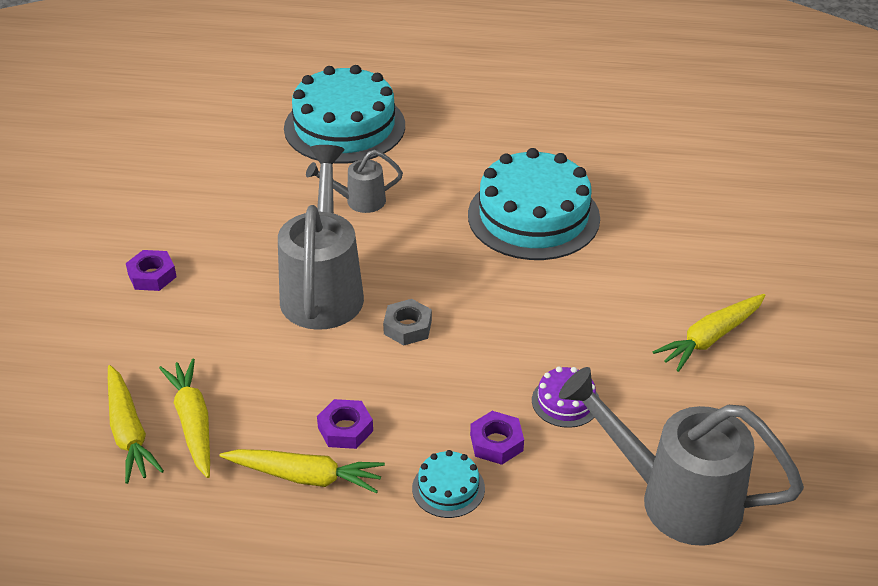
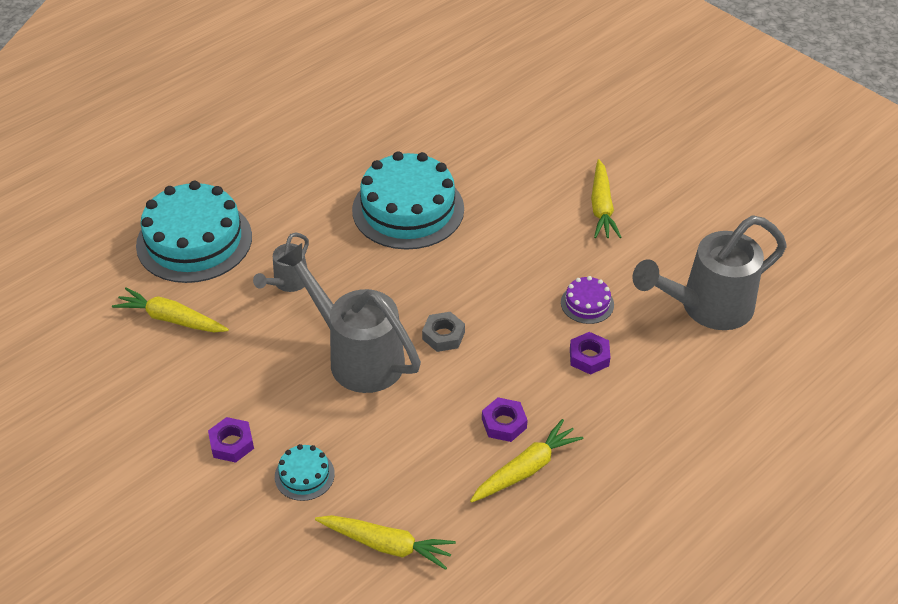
camera: 50 degrees left, 5 degrees up
(193, 423) = (415, 502): yellow carrot -> yellow carrot (171, 319)
(448, 488) = (604, 403): turquoise cake -> turquoise cake (304, 475)

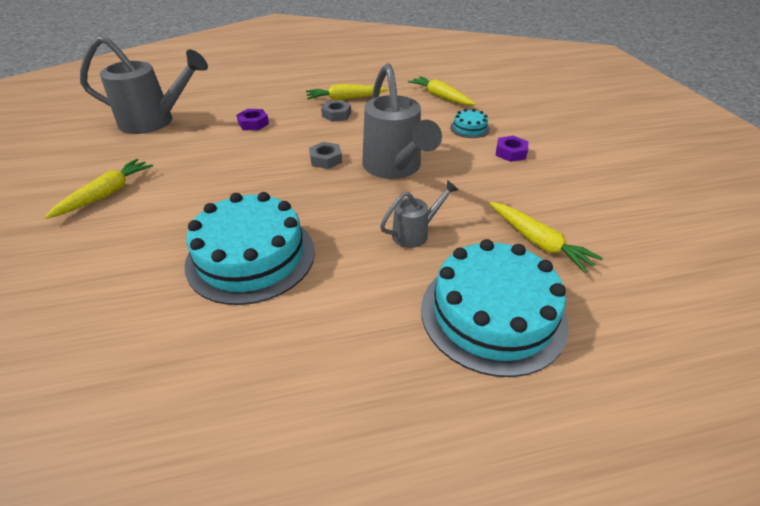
camera: 150 degrees left, 5 degrees down
(504, 423) = (336, 115): purple nut -> grey nut
(587, 303) = (215, 145): purple cake -> none

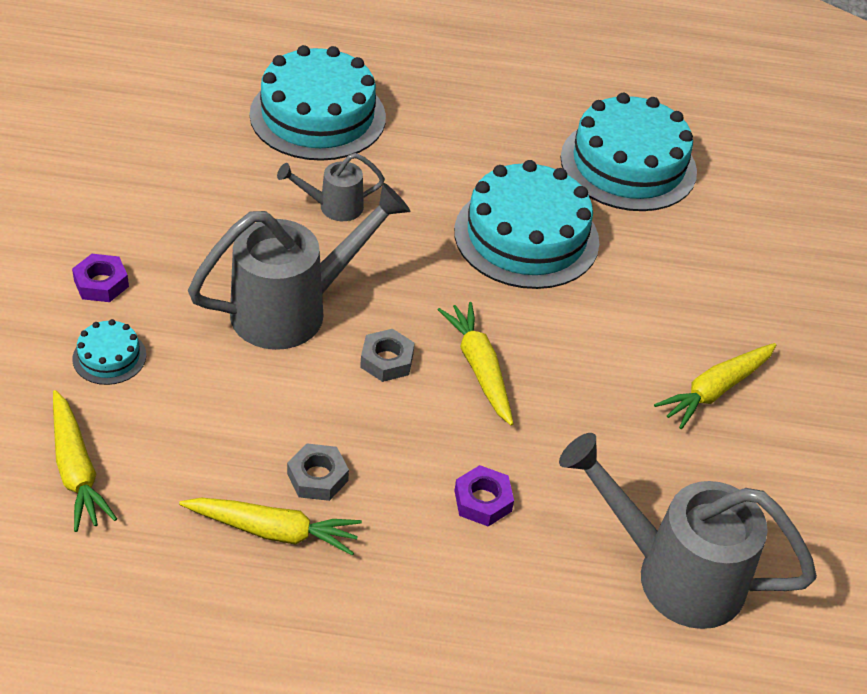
camera: 165 degrees left, 5 degrees up
(143, 372) = (628, 164): none -> turquoise cake
(395, 168) = (294, 309): grey watering can -> grey watering can turned 60 degrees clockwise
(538, 242) = (209, 157): yellow carrot -> yellow carrot (479, 368)

